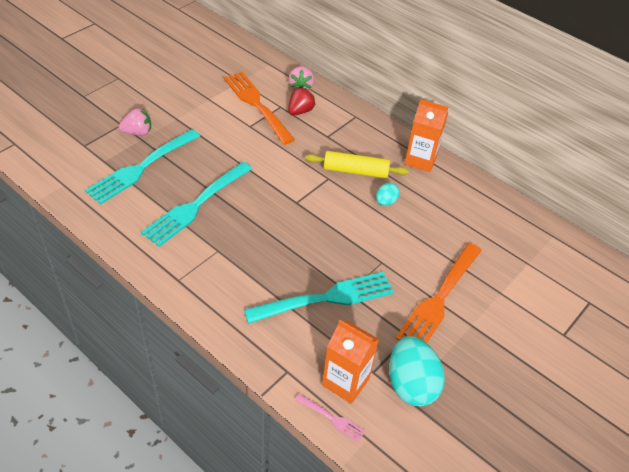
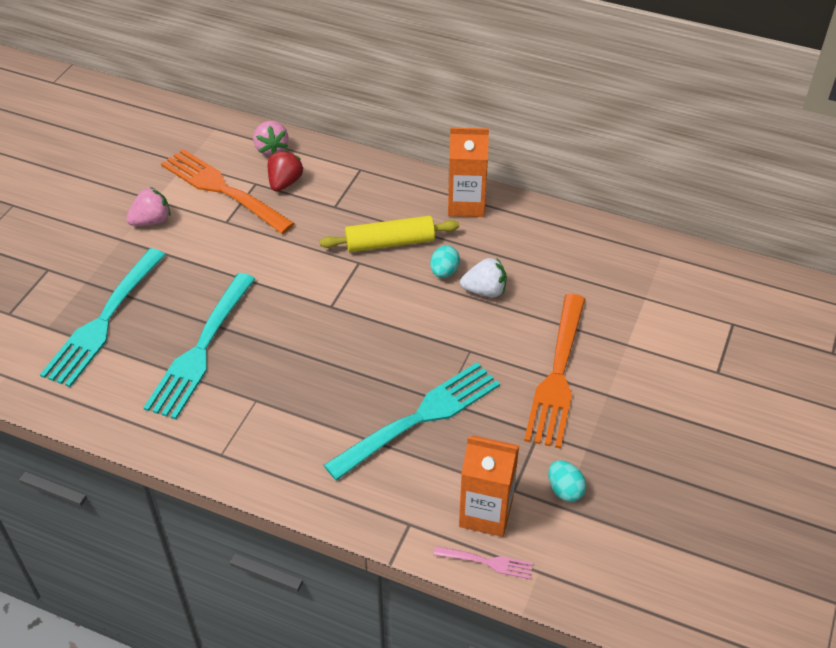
camera: 15 degrees left, 0 degrees up
(138, 132) = (76, 274): pink strawberry -> pink strawberry (152, 221)
(410, 223) = (485, 291): none -> white strawberry
(411, 384) = (565, 490): turquoise egg -> turquoise egg, size x0.50

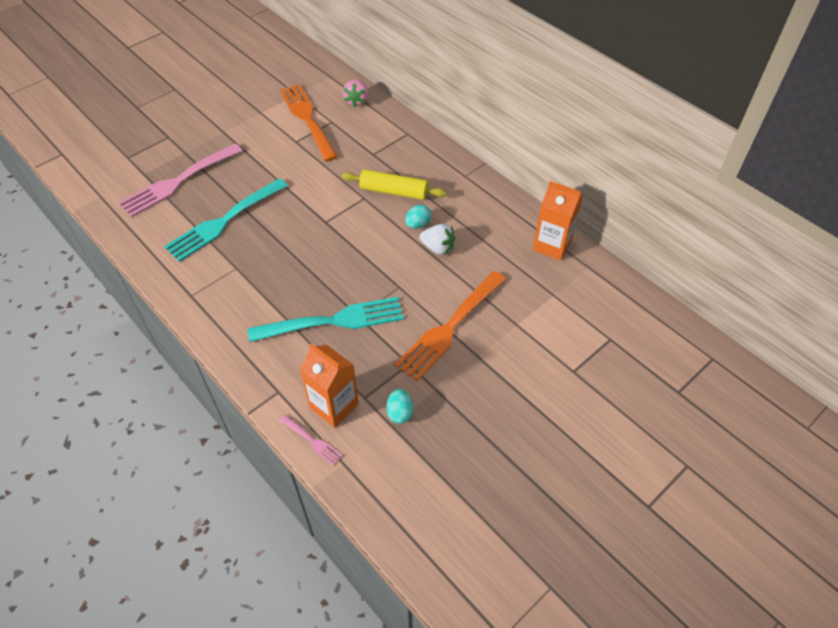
camera: 25 degrees right, 5 degrees up
(103, 321) = (178, 181): turquoise fork -> pink fork
(152, 221) = (250, 126): pink strawberry -> none
(285, 183) = (351, 127): red strawberry -> none
(466, 204) = (465, 182): orange carton -> orange carton (552, 245)

